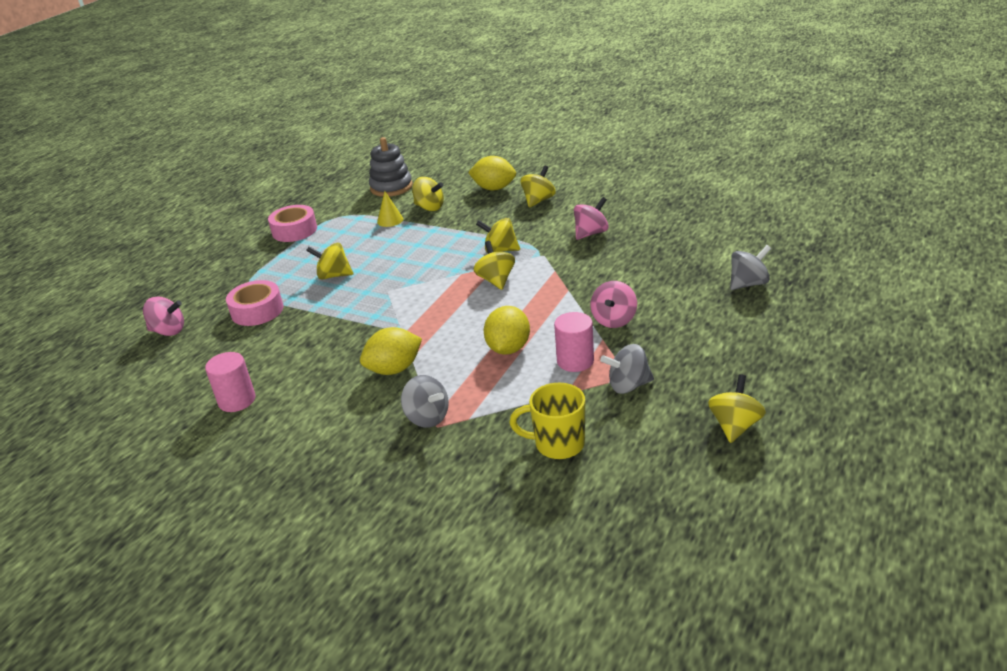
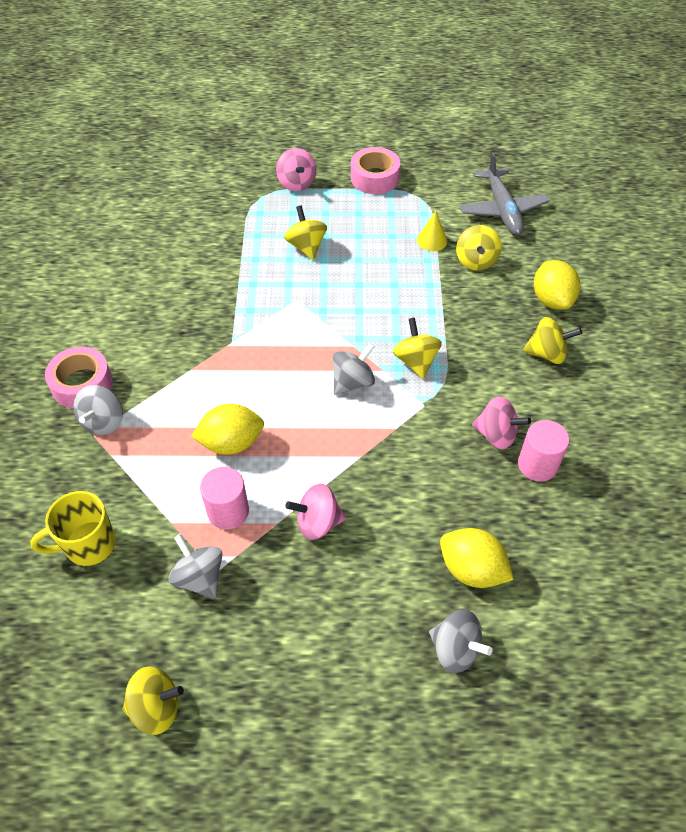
camera: 60 degrees right, 20 degrees up
(168, 331) = (176, 181): pink spinning top -> pink spinning top (296, 183)
(237, 400) = (94, 276): pink cylinder -> pink cylinder (537, 465)
(257, 311) = (227, 222): pink tape -> pink tape (82, 384)
(391, 187) = (502, 209): grey stacking toy -> grey plane
(394, 369) = (169, 364): yellow lemon -> yellow lemon (471, 569)
(496, 280) = (353, 382): yellow spinning top -> grey spinning top
(558, 444) = (88, 544): yellow mug -> yellow mug turned 90 degrees counterclockwise

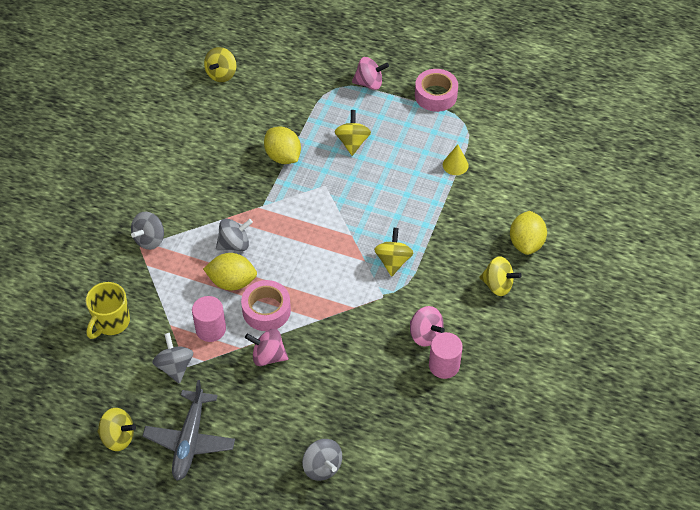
camera: 20 degrees right, 0 degrees up
(82, 384) = (144, 207): pink tape -> pink tape (266, 310)
(88, 544) = (111, 322): yellow mug -> yellow mug turned 60 degrees counterclockwise
(296, 183) = (369, 83): pink spinning top -> pink spinning top turned 90 degrees counterclockwise
(353, 382) = (338, 263): grey spinning top -> grey spinning top (234, 244)
(471, 569) = (359, 421): yellow lemon -> yellow lemon (283, 156)
(476, 261) = (482, 193): yellow spinning top -> yellow spinning top (221, 74)
(502, 209) = (528, 153): grey plane -> grey plane (190, 440)

